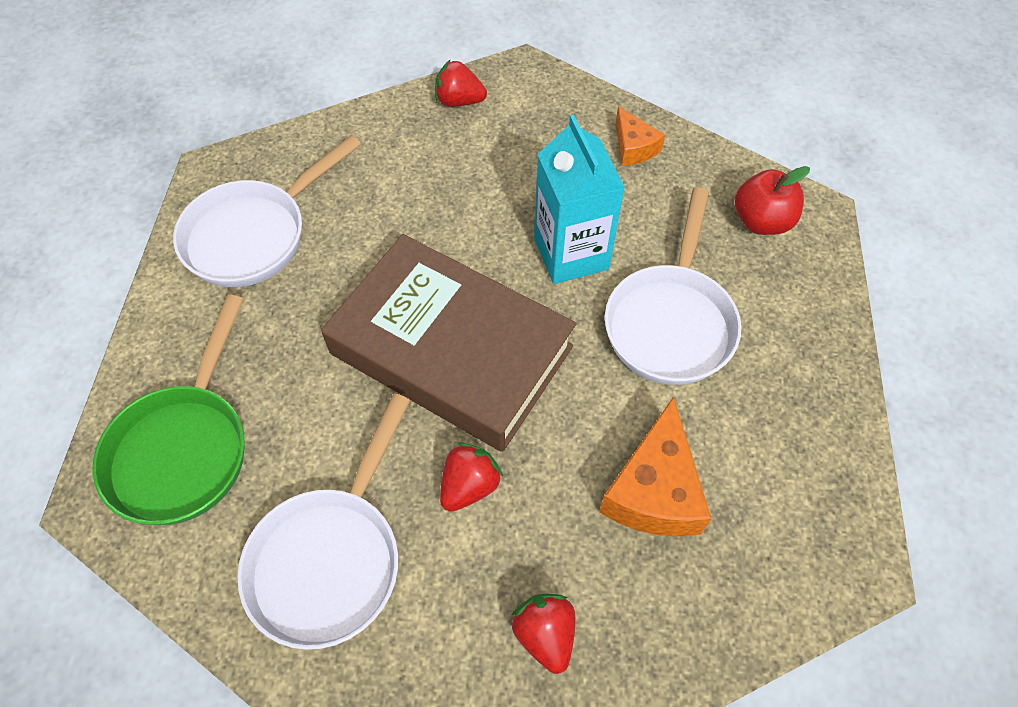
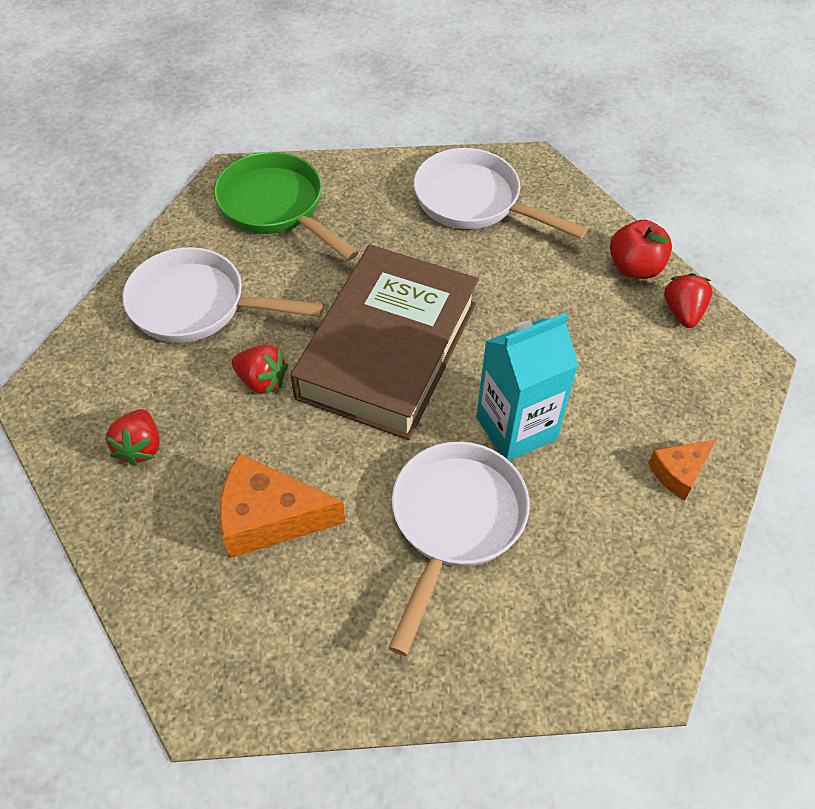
camera: 80 degrees right, 5 degrees down
(184, 448) = (276, 207): green pan -> green pan turned 45 degrees clockwise
(545, 634) = (140, 447): red strawberry -> red strawberry turned 120 degrees clockwise
(671, 322) = (454, 522): white pan -> white pan turned 105 degrees clockwise
(761, 221) = (613, 609): red apple -> red apple (634, 268)

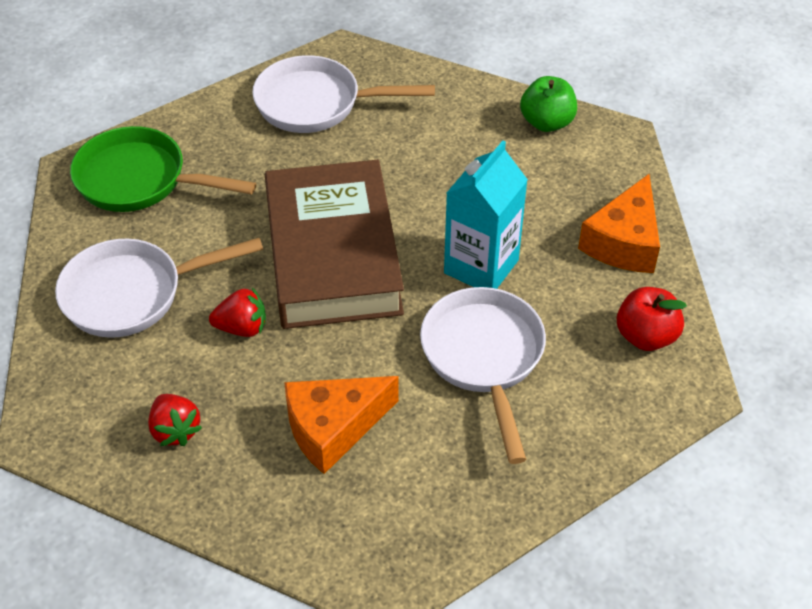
camera: 30 degrees left, 5 degrees down
(634, 268) = (486, 103): red apple -> red apple (646, 336)
(679, 472) = (624, 242): orange cheese -> orange cheese, size x1.72
(682, 312) = (547, 122): red strawberry -> green apple

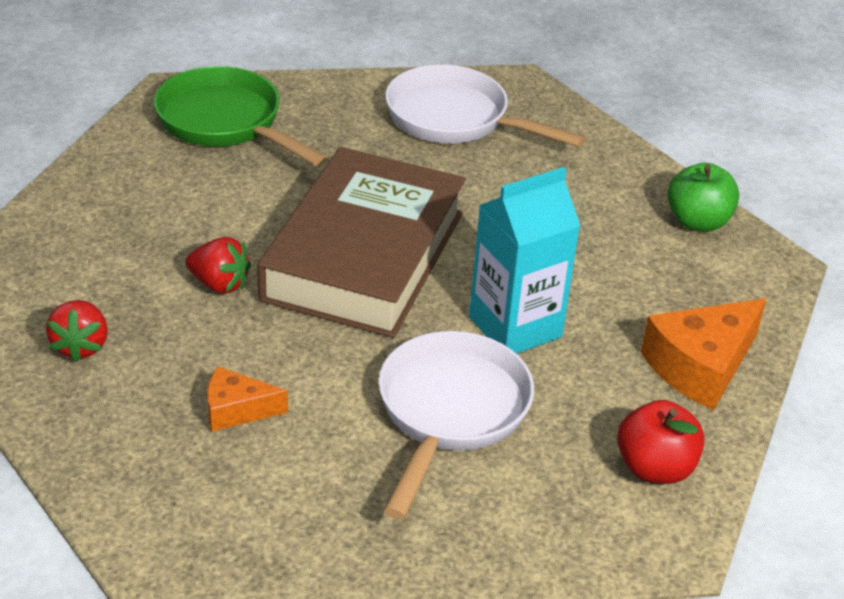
camera: 25 degrees right, 10 degrees down
(132, 294) = (138, 214): white pan -> none
(333, 428) = (236, 410): orange cheese -> orange cheese, size x0.58

